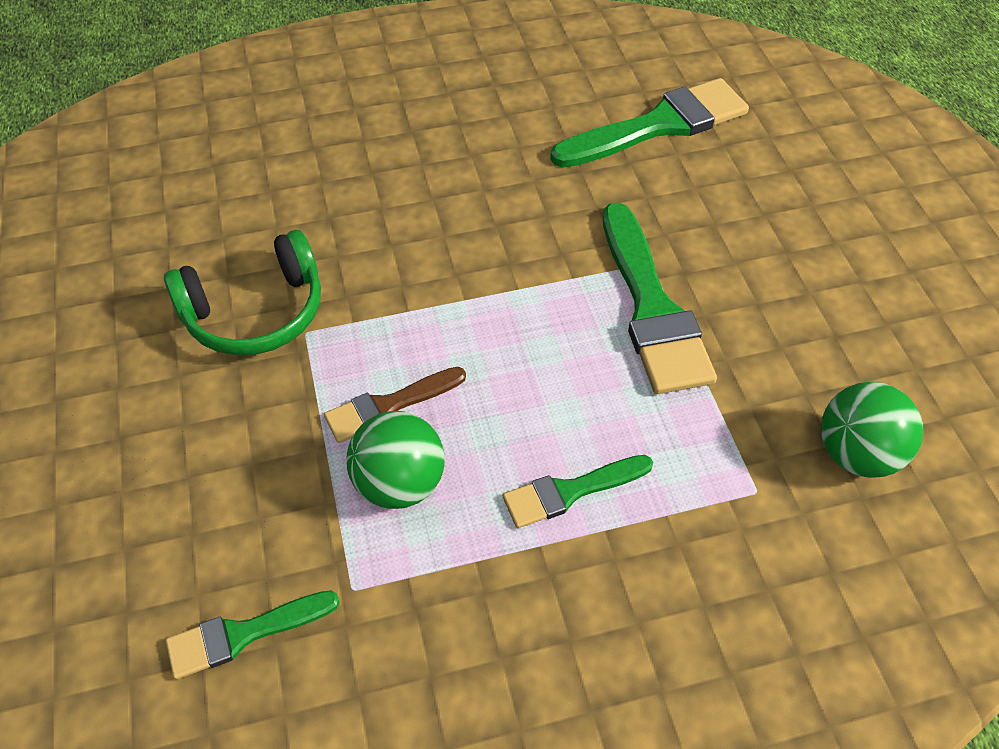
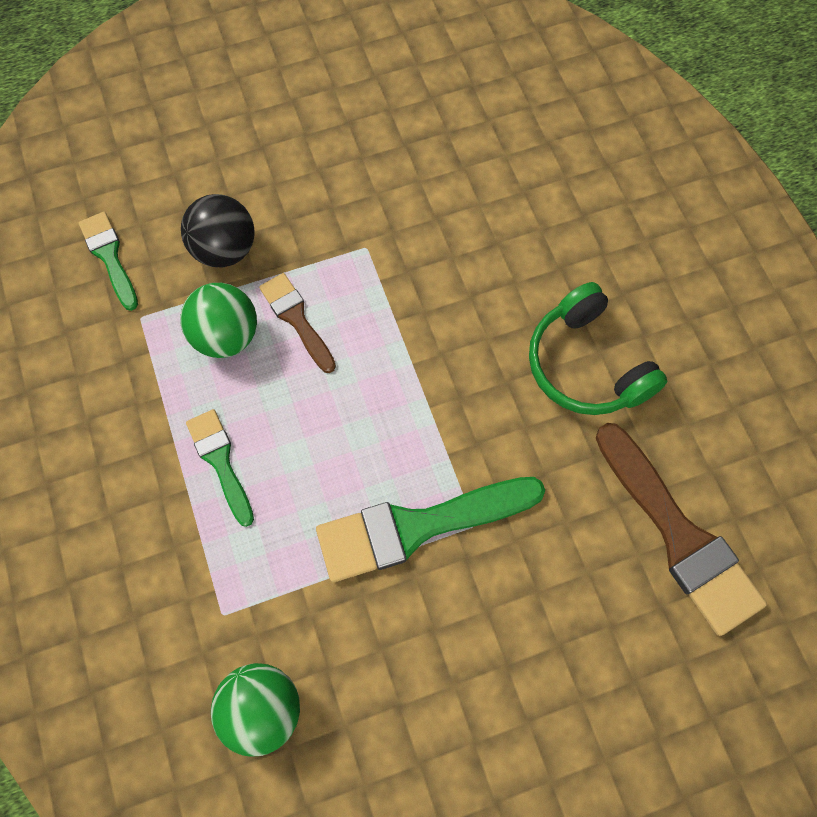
camera: 85 degrees right, 15 degrees up
(255, 312) = (383, 208): green headphones -> green headphones (586, 365)
(270, 483) = (225, 249): none -> black ball
(659, 125) = (679, 535): green brush -> brown brush

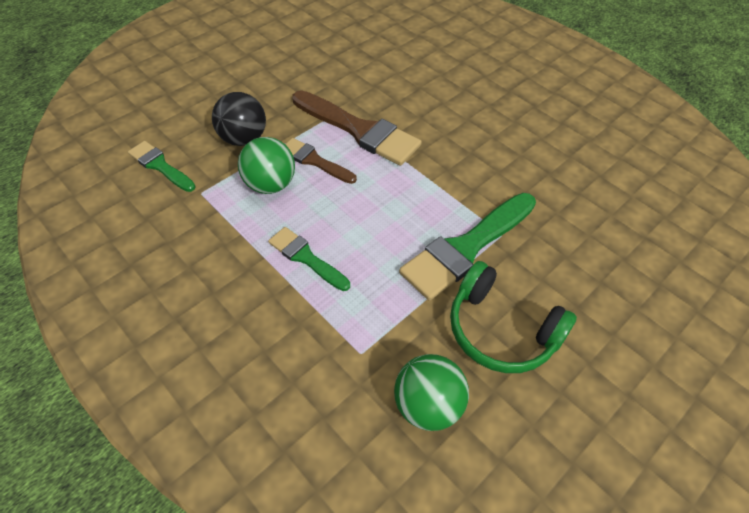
camera: 25 degrees left, 15 degrees down
(586, 365) = (512, 129): green headphones -> green headphones (501, 330)
(679, 535) = (627, 196): brown brush -> brown brush (359, 130)

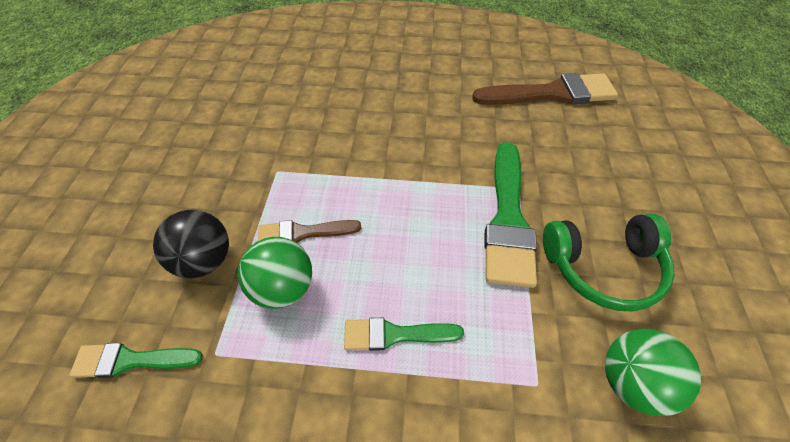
camera: 40 degrees left, 0 degrees up
(359, 130) = (314, 176): brown brush -> brown brush (551, 93)

